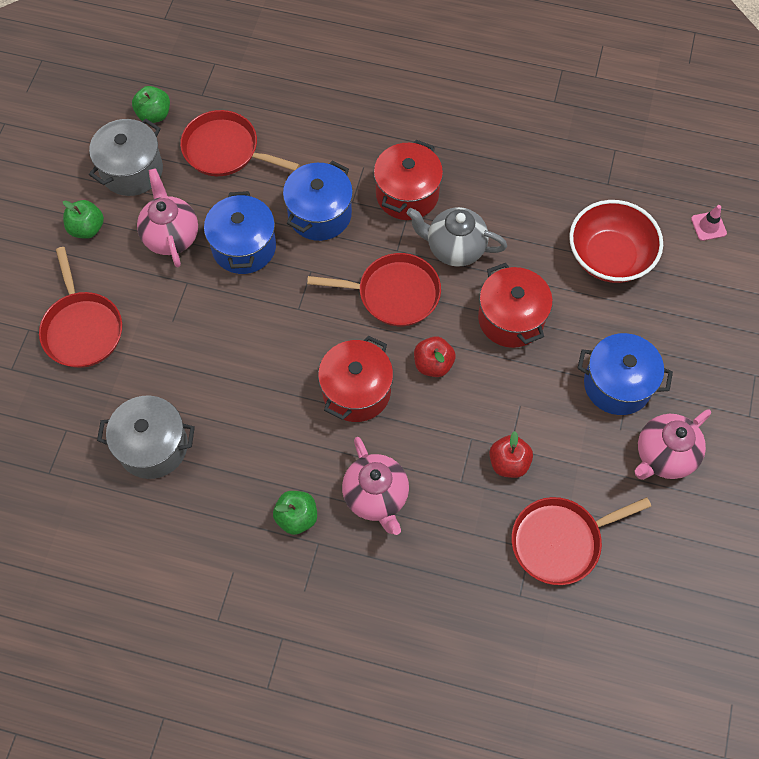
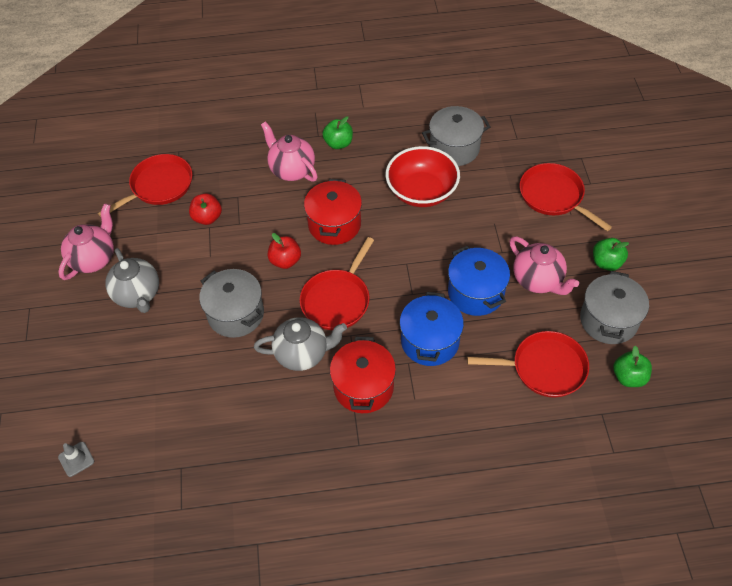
camera: 160 degrees right, 10 degrees down
(394, 293) = (337, 300): red pan -> red pan turned 45 degrees counterclockwise
(511, 319) = (236, 314): red pot -> grey pot
(609, 256) = (164, 396): red bowl -> red bowl (421, 191)
(617, 384) = (138, 295): blue pot -> grey teapot
(708, 226) = (76, 459): pink traffic cone -> grey traffic cone

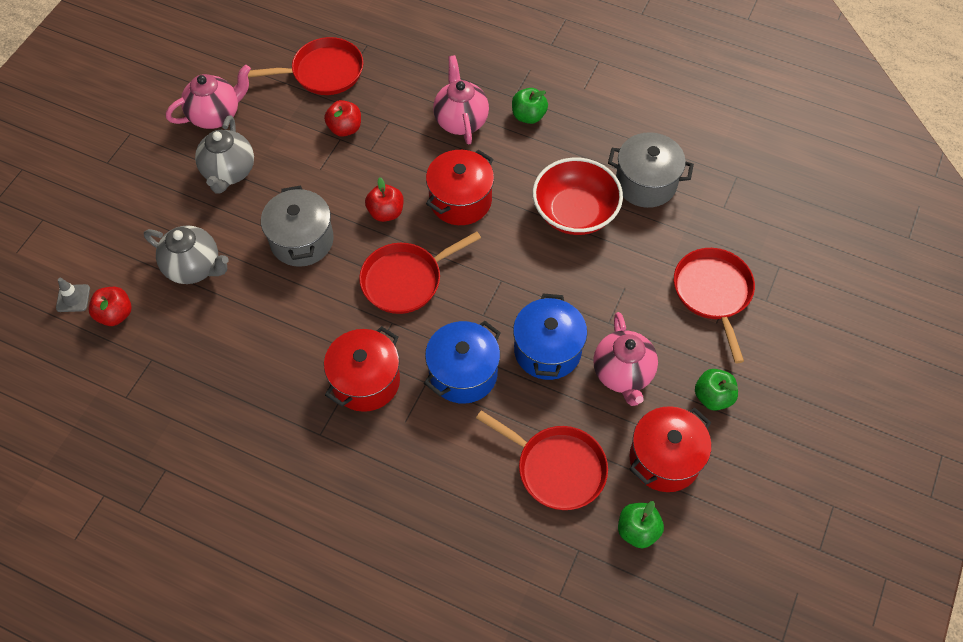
camera: 30 degrees right, 5 degrees up
(123, 451) = (115, 314): none -> red apple
(302, 354) = (333, 315): grey teapot -> grey teapot (194, 267)
(608, 320) = (664, 459): grey pot -> red pot

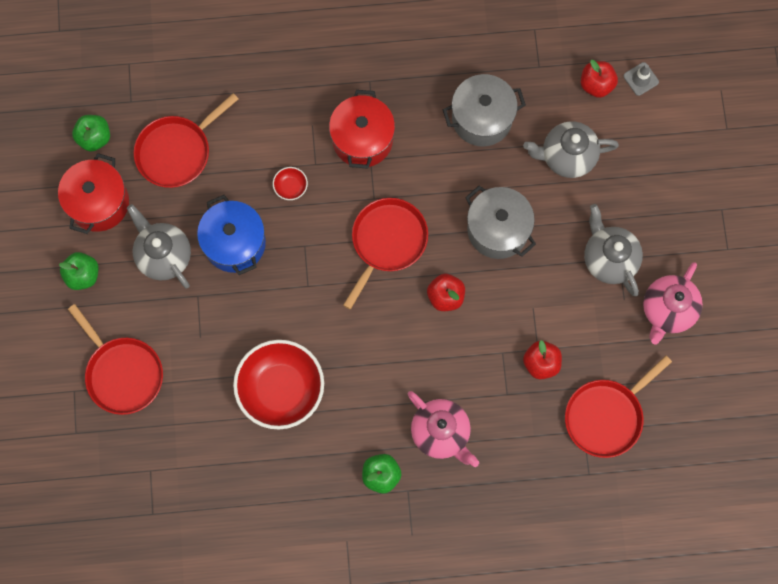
camera: 150 degrees right, 15 degrees up
(460, 200) = (388, 345): red pot -> none
(463, 373) = (290, 187): blue pot -> red bowl
(557, 468) = (177, 152): red pan -> red pan turned 45 degrees counterclockwise
(622, 374) = (164, 256): pink teapot -> grey teapot
(646, 183) = (233, 458): grey pot -> grey pot (482, 118)

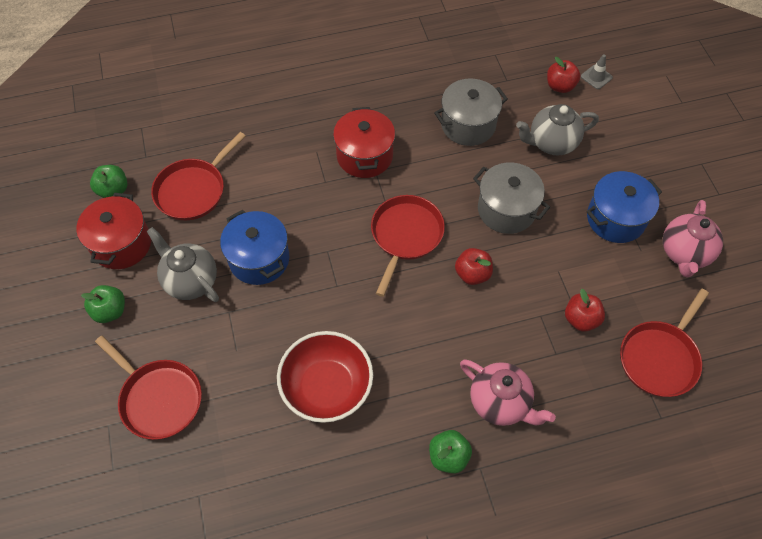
camera: 10 degrees left, 15 degrees down
(290, 187) = (305, 203): red bowl -> none
(609, 259) = (615, 219): grey teapot -> blue pot

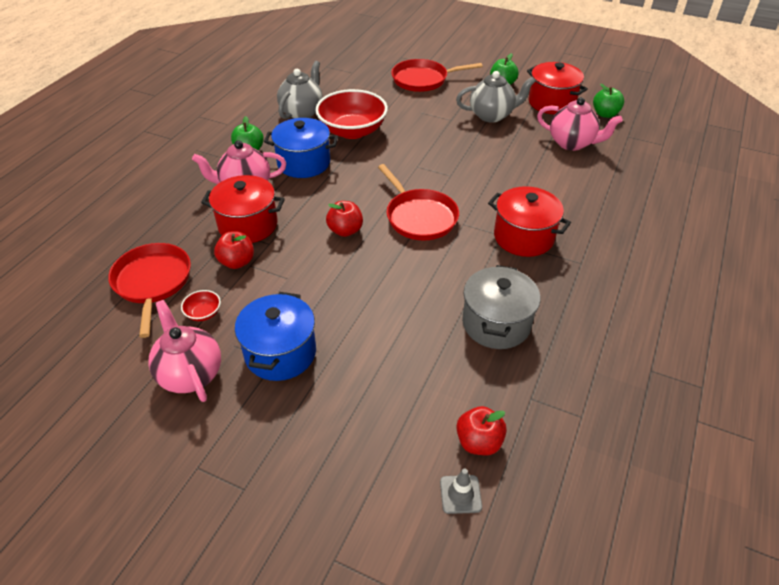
camera: 130 degrees right, 15 degrees down
(193, 190) = (572, 143): red pan -> pink teapot
(259, 259) = (478, 145): blue pot -> blue pot (303, 163)
(506, 210) = (376, 286): grey pot -> none
(539, 351) = (248, 225): none -> red pot
(551, 143) = (410, 372): grey teapot -> grey teapot (302, 112)
(642, 293) = (203, 313): none -> red bowl

